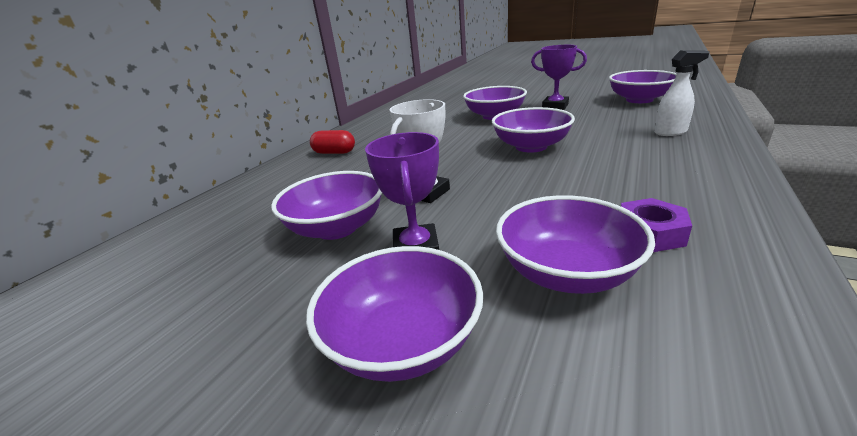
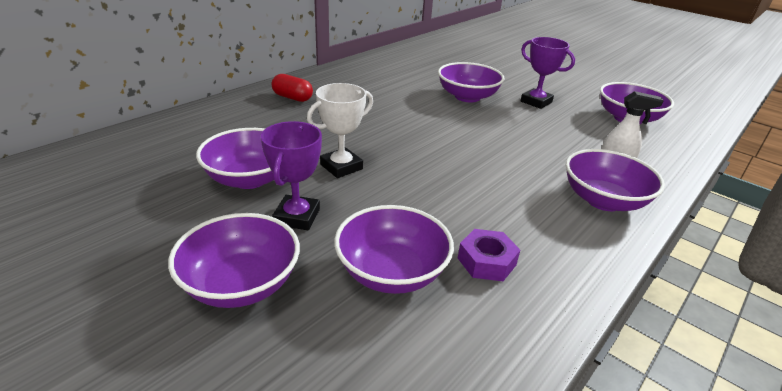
camera: 10 degrees right, 5 degrees up
(531, 146) = (469, 145): purple bowl -> purple bowl (603, 200)

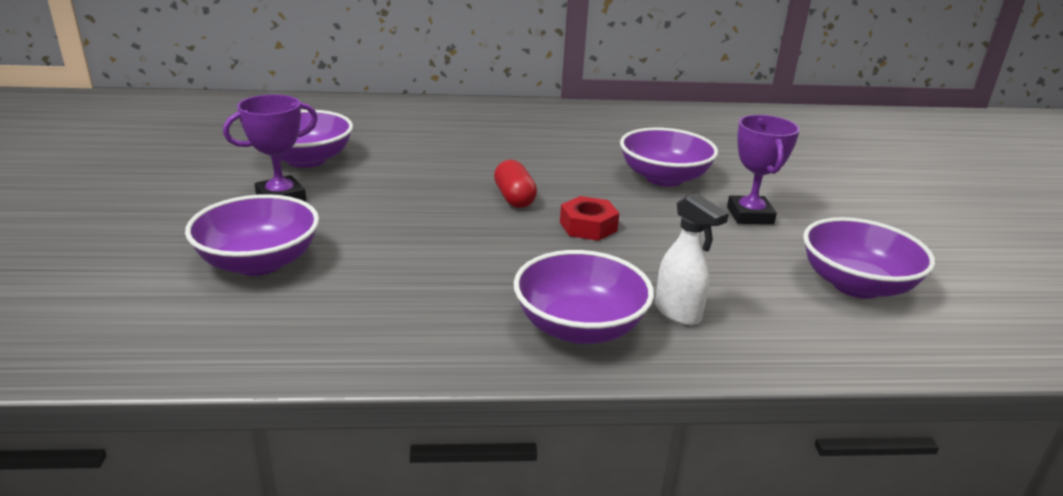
camera: 45 degrees right, 5 degrees down
(241, 284) = (166, 216): purple bowl -> none
(292, 98) = (470, 117): red capsule -> red capsule (514, 198)
(341, 167) = (389, 181): white trophy -> none
(486, 261) = (340, 298): purple nut -> none
(495, 142) = (588, 226): none -> red nut

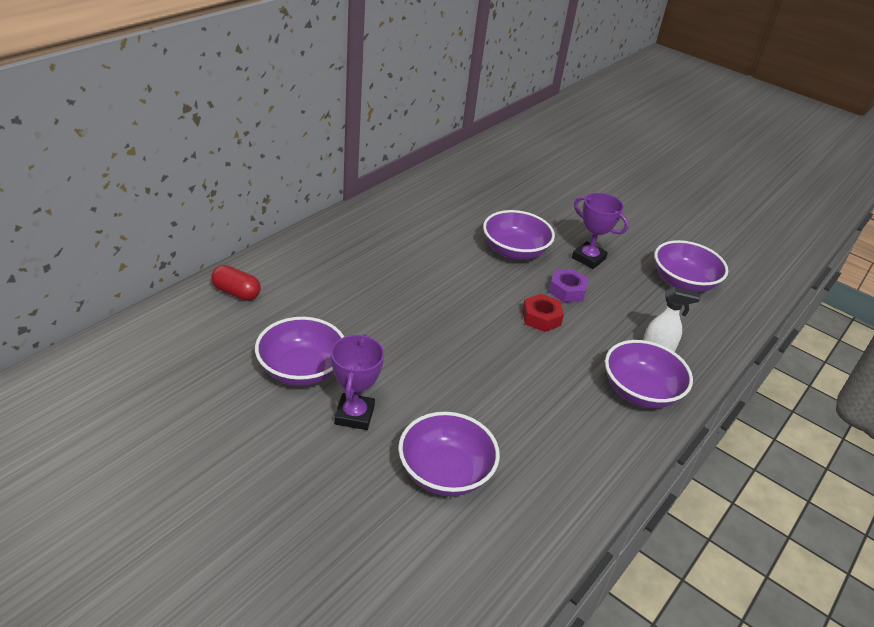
camera: 50 degrees left, 10 degrees up
(514, 198) = (475, 320): red capsule -> red capsule (236, 293)
(665, 224) = (567, 291): none -> purple nut

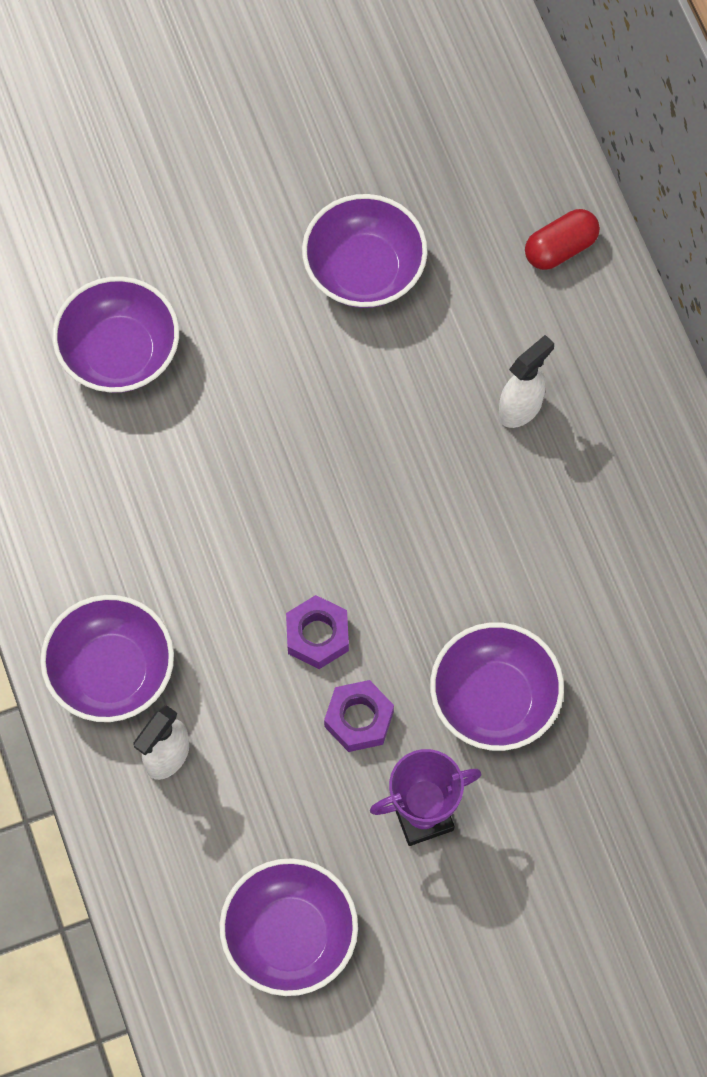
camera: 125 degrees right, 30 degrees up
(352, 282) = (521, 408): none -> white spray bottle
(354, 415) = (257, 297): purple trophy -> none
(541, 318) = (317, 635): red nut -> purple nut

